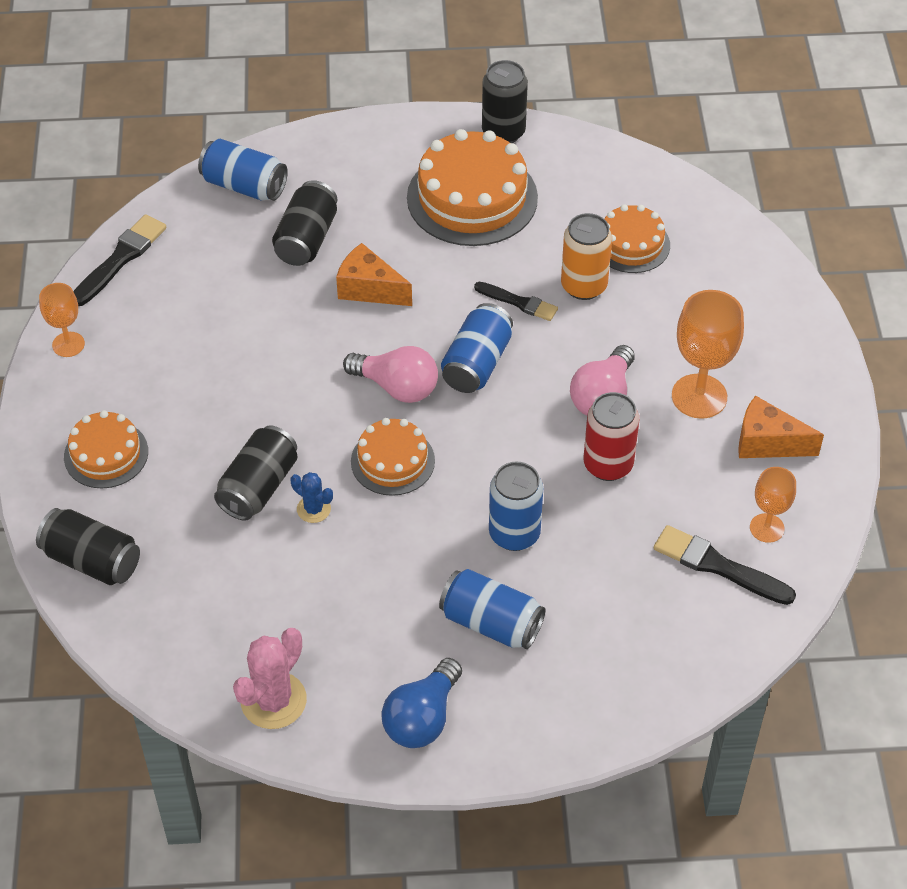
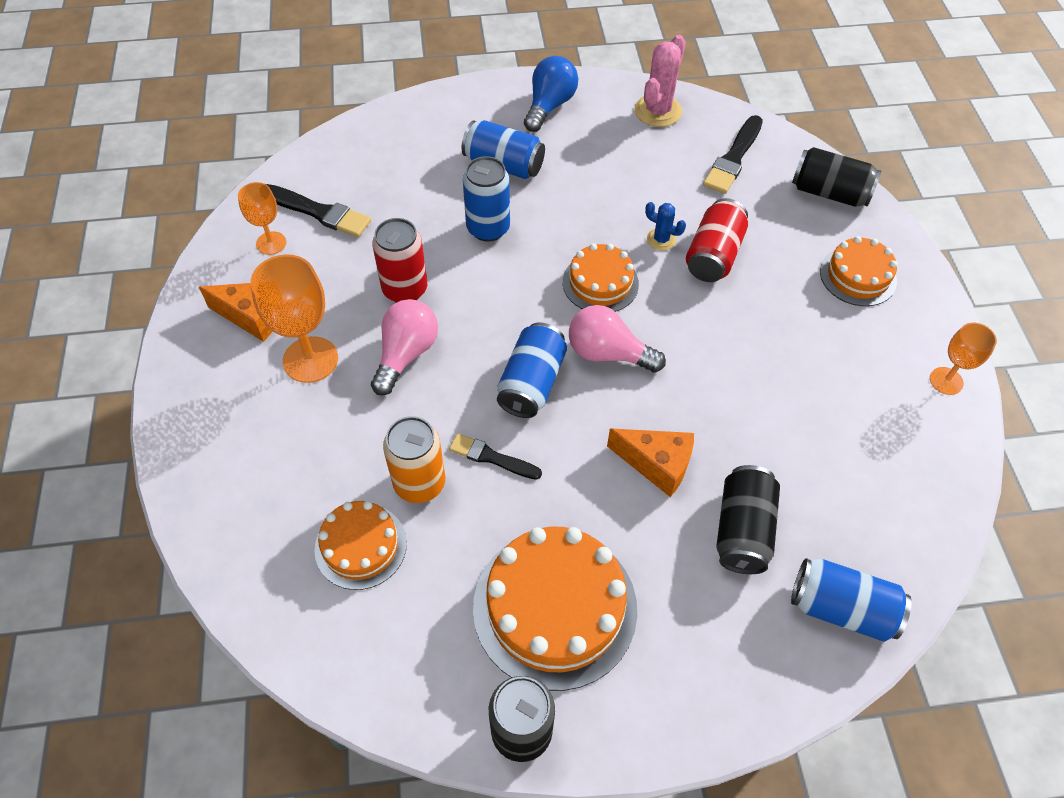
camera: 175 degrees right, 5 degrees up
(120, 259) = (942, 488): black brush -> black brush (733, 158)
(258, 487) = (713, 255): black can -> red can

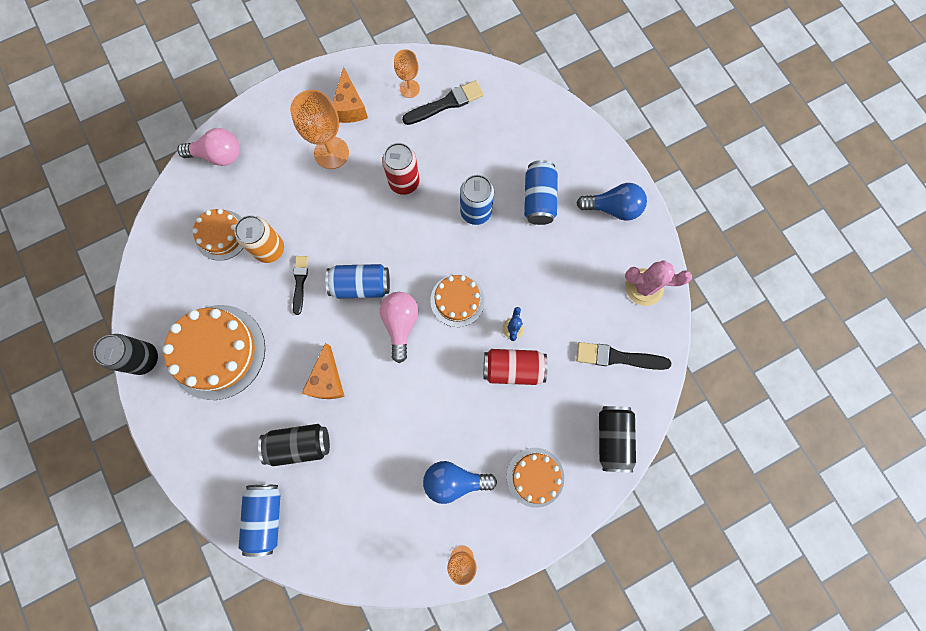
camera: 70 degrees right, 20 degrees up
(318, 212) = (446, 103): black brush -> black brush turned 120 degrees counterclockwise
(406, 354) = (355, 204): pink light bulb -> pink light bulb (218, 155)
(842, 358) = (454, 480): none -> blue light bulb

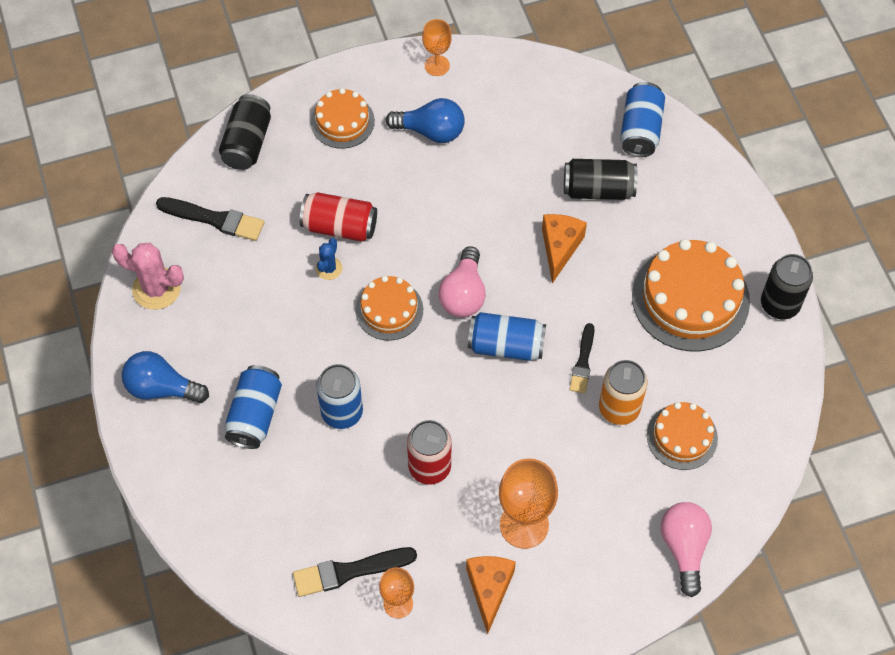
camera: 170 degrees left, 15 degrees down
(218, 155) = (684, 548): pink light bulb -> pink light bulb turned 75 degrees clockwise

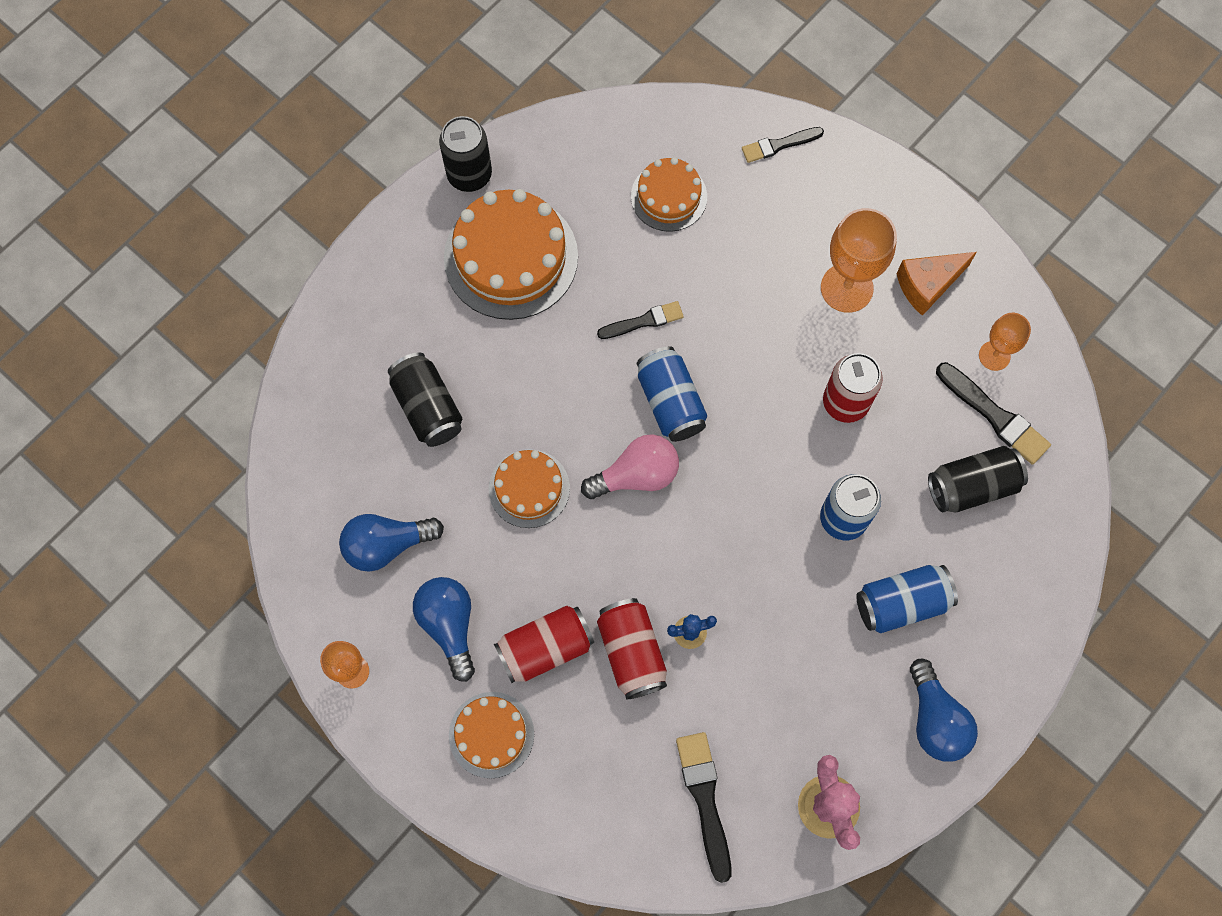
camera: 120 degrees left, 10 degrees up
(247, 143) = (583, 829): black can -> black can (972, 486)
(377, 178) = (545, 648): none -> red can
(389, 310) = (700, 540): orange cake -> orange cake (529, 488)
(511, 121) = (387, 545): none -> blue light bulb
(559, 248) = (524, 409): orange cheese -> none
(619, 408) = (674, 264): orange can -> none
(640, 130) = (324, 402): blue can -> none
(684, 548) = (779, 145): pink light bulb -> black brush

